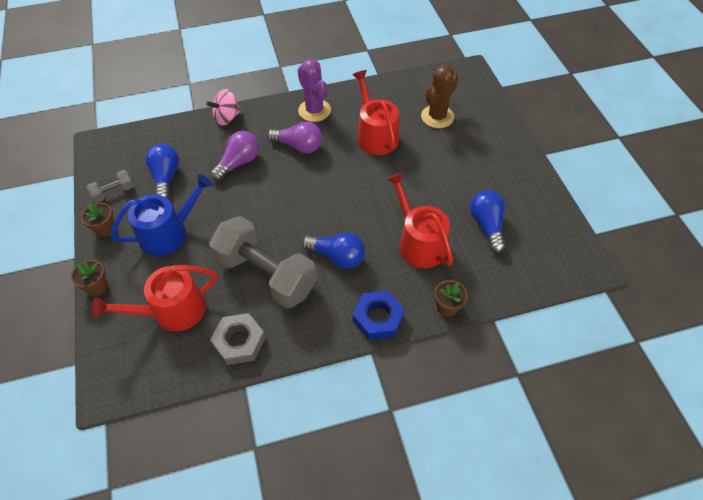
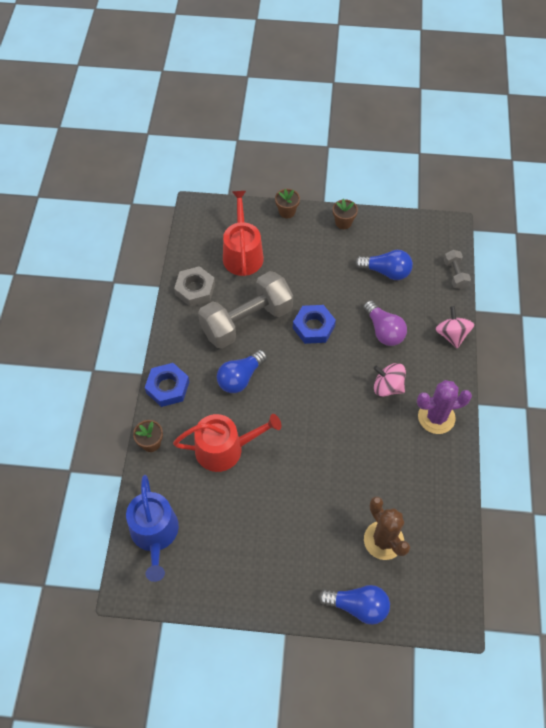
camera: 110 degrees right, 5 degrees up
(114, 192) = (383, 233): grey dumbbell -> grey dumbbell (455, 275)
(168, 233) = (320, 263): blue watering can -> blue watering can (155, 534)
(253, 215) = (313, 327): none -> blue nut
(298, 146) = (387, 387): purple light bulb -> pink spinning top
(375, 135) = (377, 464): red watering can -> none
(487, 225) = (216, 518): blue light bulb -> blue light bulb (357, 606)

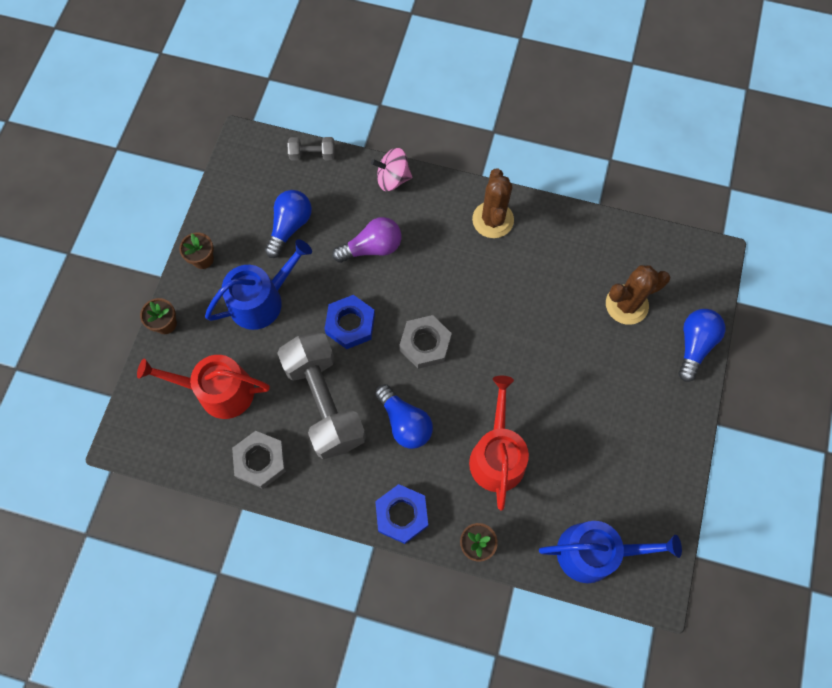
camera: 80 degrees left, 10 degrees up
(309, 382) = (425, 344): none -> grey nut
(319, 265) = (262, 300): none -> blue watering can
(387, 387) = (447, 260): pink spinning top -> none
(436, 417) = (493, 220): purple cactus -> brown cactus

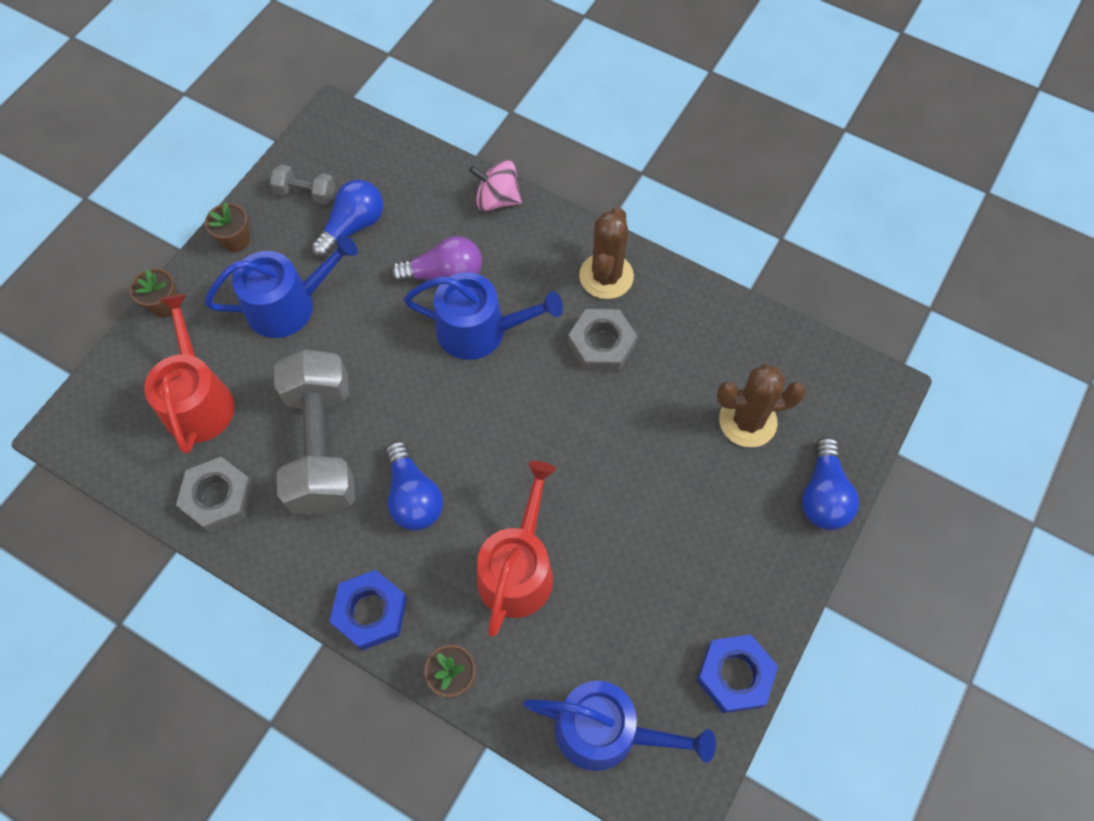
camera: 15 degrees right, 5 degrees down
(218, 391) = (198, 400): red watering can -> red watering can turned 60 degrees clockwise
(312, 155) = (409, 150): grey dumbbell -> grey dumbbell (305, 193)
(350, 324) = (386, 359): blue nut -> blue nut (734, 675)
(413, 284) = (480, 330): none -> blue watering can
(425, 344) = (471, 406): grey nut -> grey nut (601, 344)
(694, 345) = (823, 495): blue light bulb -> blue light bulb turned 150 degrees clockwise

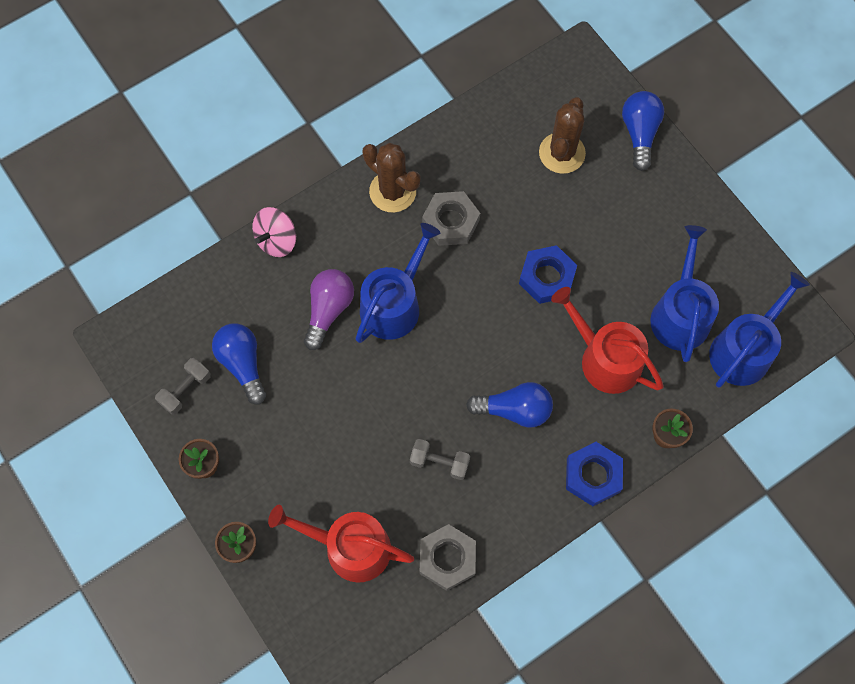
camera: 65 degrees left, 5 degrees up
(289, 305) = (294, 443): blue watering can -> blue watering can (680, 313)
(322, 446) = (439, 462): grey dumbbell -> grey dumbbell, size x0.44
(734, 675) = (740, 252): blue nut -> blue nut (547, 277)
(823, 495) = (639, 133): blue light bulb -> blue light bulb turned 120 degrees counterclockwise

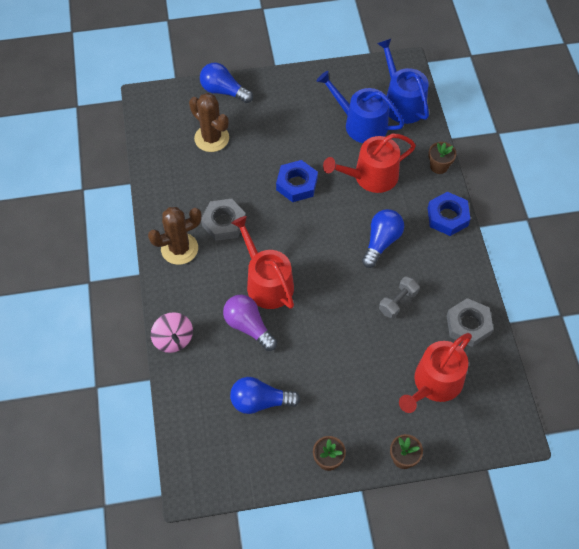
camera: 65 degrees left, 10 degrees down
(185, 390) = (260, 451): grey dumbbell -> none
(394, 304) = (266, 282): blue watering can -> red watering can

